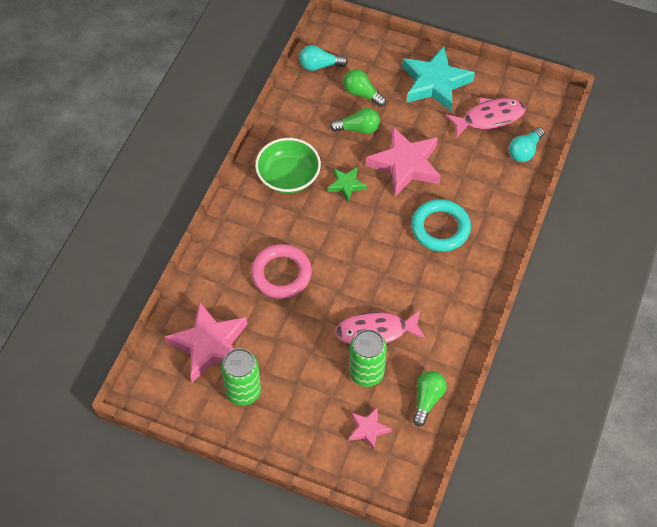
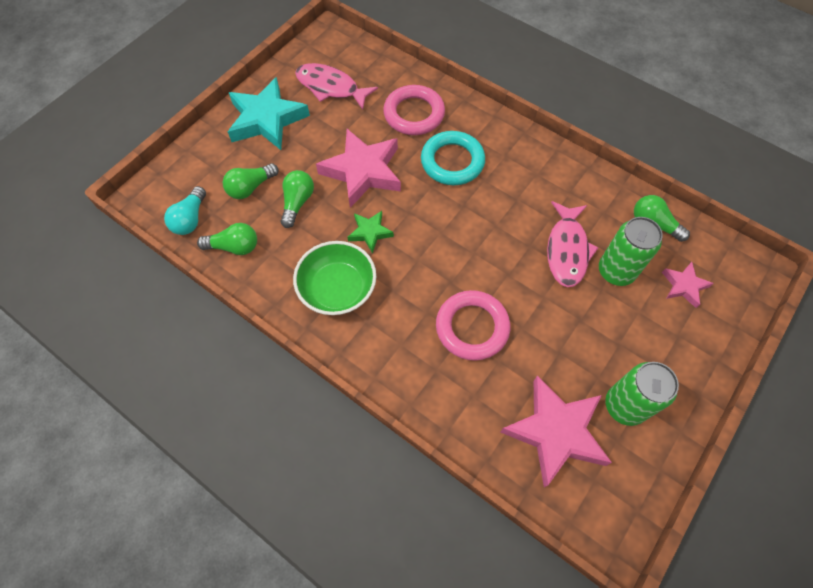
camera: 75 degrees left, 5 degrees up
(304, 101) = (234, 247): none -> green light bulb
(483, 187) = (414, 114): none -> pink ring
(489, 118) = (331, 87): pink fish -> pink fish turned 60 degrees counterclockwise
(524, 151) = (381, 71): turquoise light bulb -> none

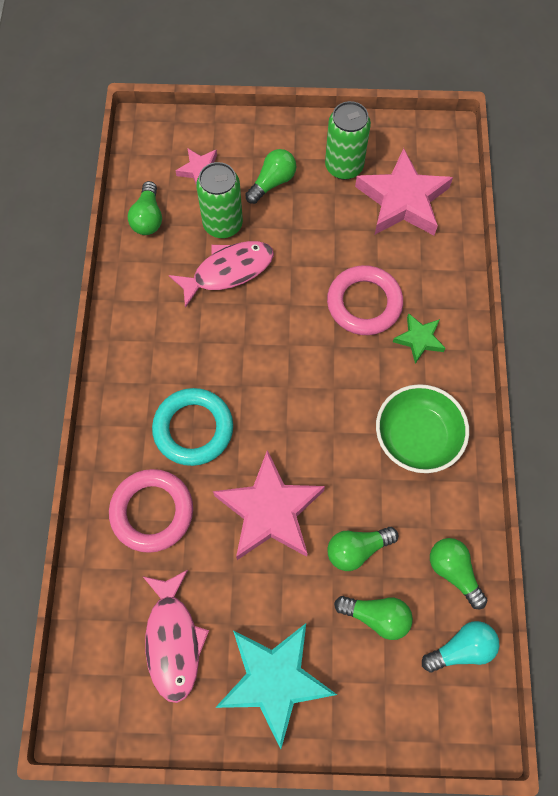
camera: 125 degrees left, 5 degrees up
(370, 232) = (337, 451): green star -> green star (419, 339)
(639, 334) = (272, 182): none -> green light bulb

